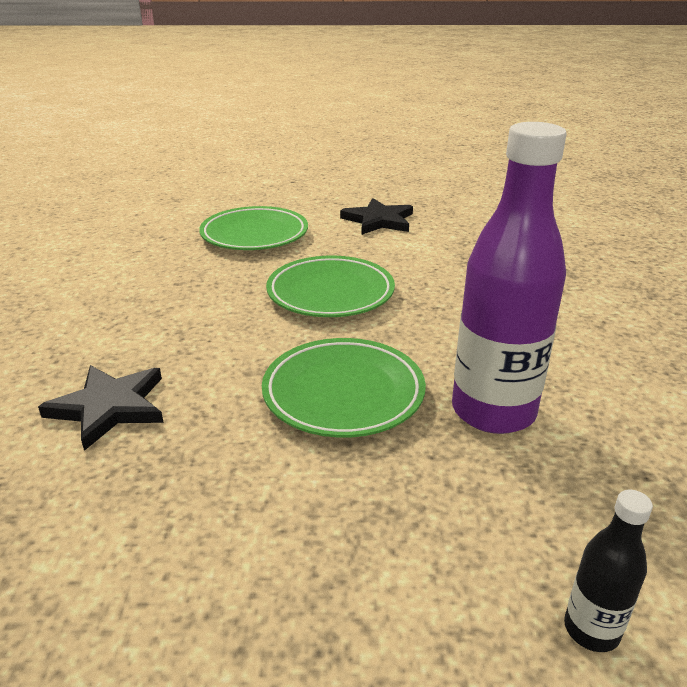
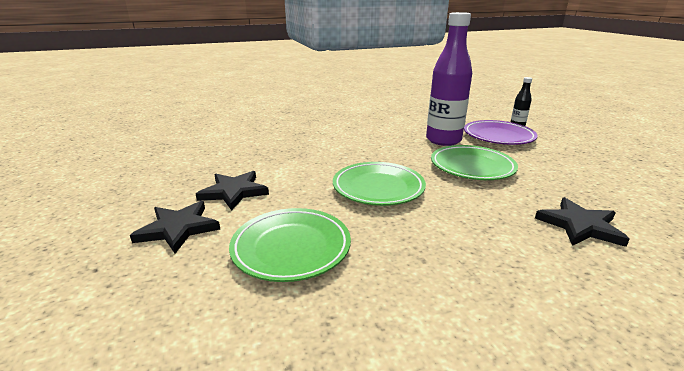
camera: 110 degrees left, 5 degrees down
(325, 200) = (178, 228): none -> black star
(496, 519) = (498, 136): none -> purple plate

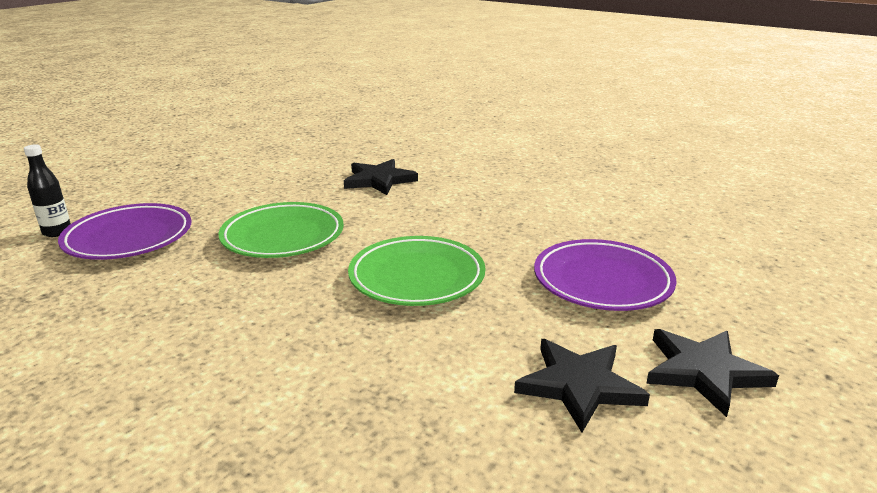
camera: 125 degrees left, 0 degrees up
(291, 248) = (602, 281): green plate -> purple plate
(443, 140) = (176, 275): purple bottle -> none

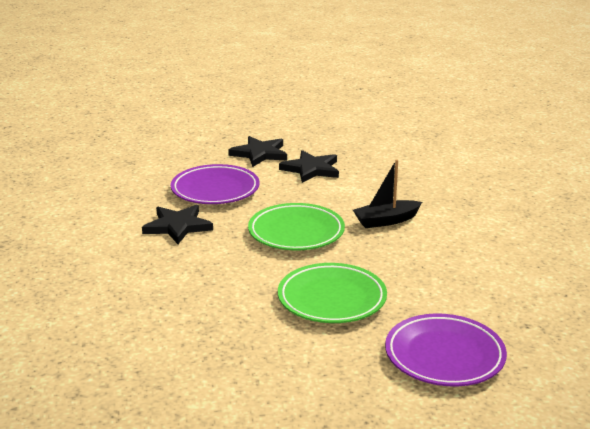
camera: 135 degrees left, 0 degrees up
(57, 232) = (502, 397): black bottle -> none
(333, 347) = (386, 221): none -> black boat
(379, 180) = (178, 322): black star -> black star (177, 226)

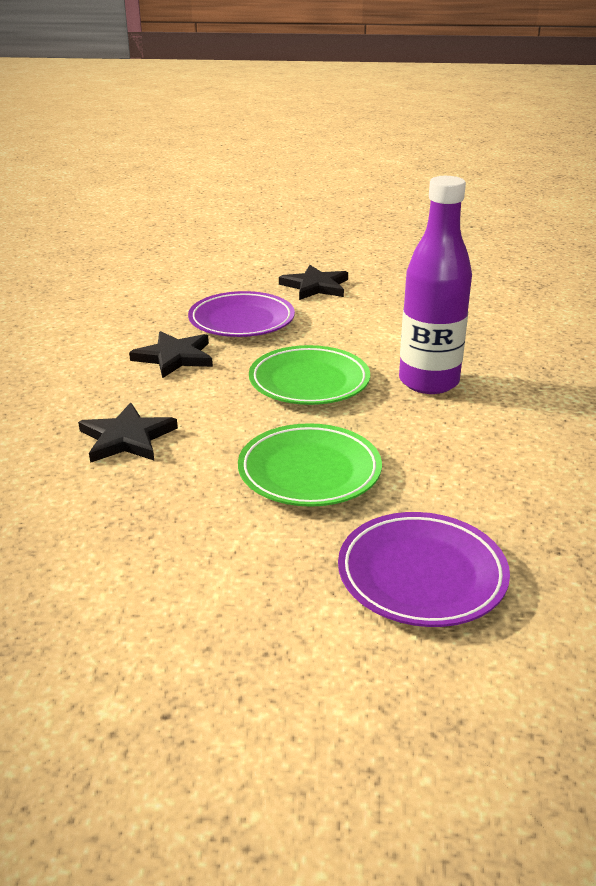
camera: 15 degrees right, 5 degrees up
(311, 169) = (367, 310): black star -> black star (127, 438)
(386, 221) = (428, 382): black boat -> purple bottle

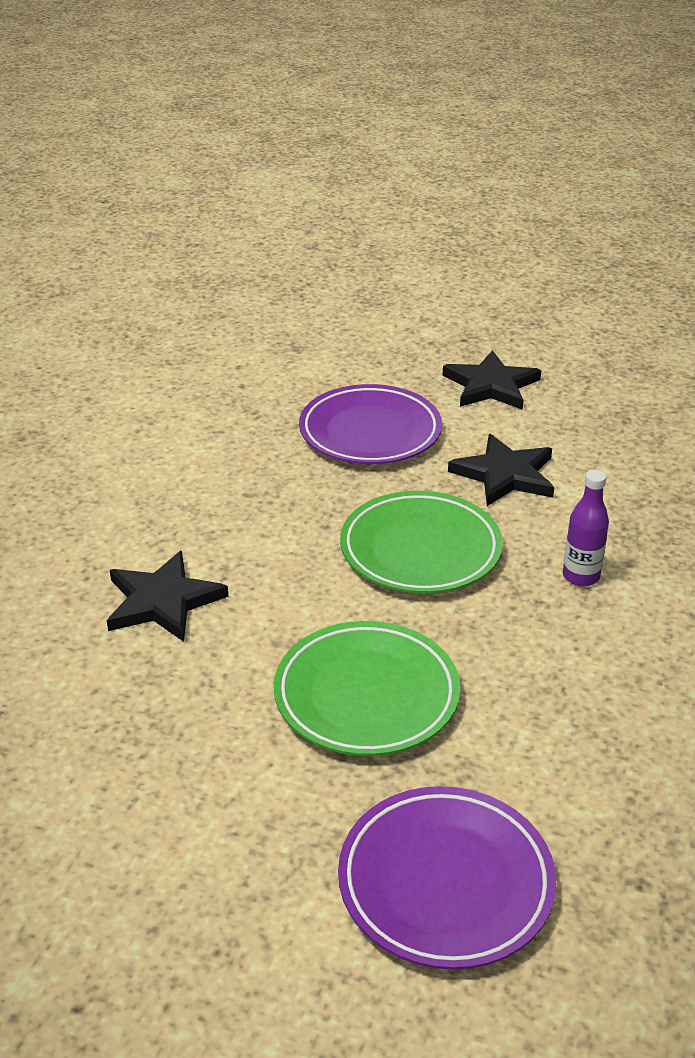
camera: 15 degrees right, 5 degrees up
(174, 357) = (263, 481): black star -> black star (505, 475)
(428, 382) = (581, 576): purple bottle -> purple bottle, size x0.45

